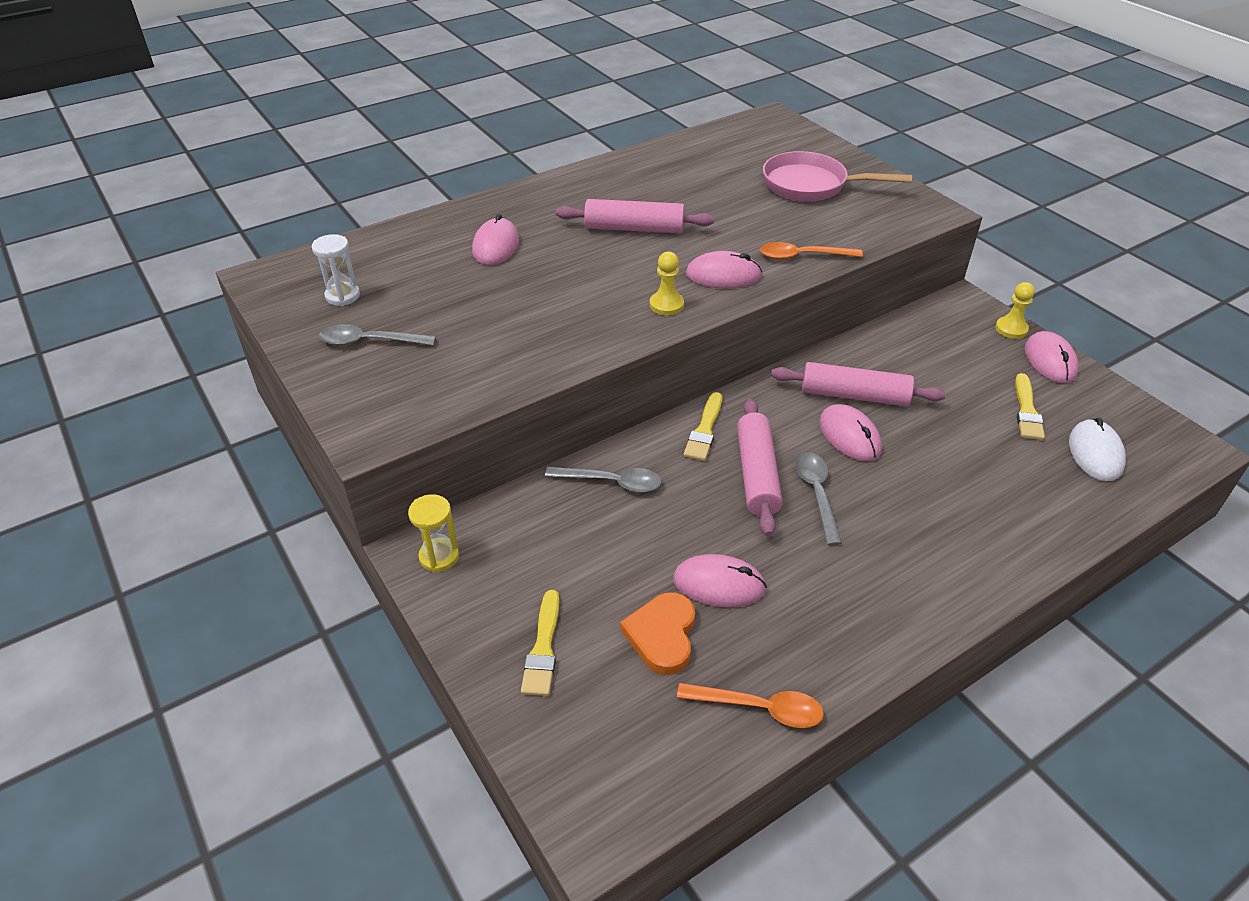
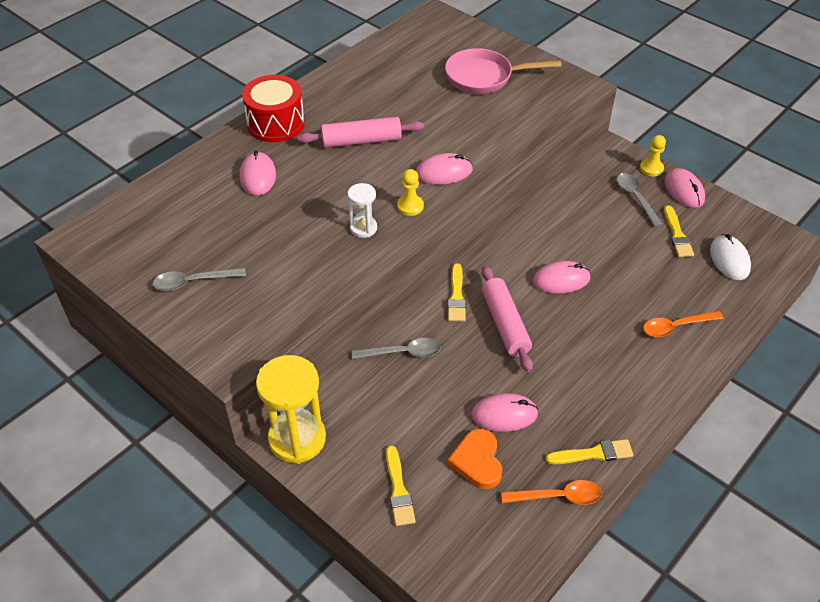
camera: 15 degrees left, 5 degrees up
(342, 296) = (153, 245): white hourglass -> white hourglass (363, 228)
(439, 556) = (297, 439): yellow hourglass -> yellow hourglass, size x1.91
(540, 197) = (276, 123): none -> red drum
(802, 256) = (496, 144): orange spoon -> orange spoon (675, 327)
(816, 493) = (551, 330): grey spoon -> grey spoon (635, 198)
(828, 662) = (593, 454): none -> yellow brush
(849, 436) = (561, 280): pink mouse -> pink mouse turned 60 degrees counterclockwise
(854, 396) = (555, 246): pink rolling pin -> none

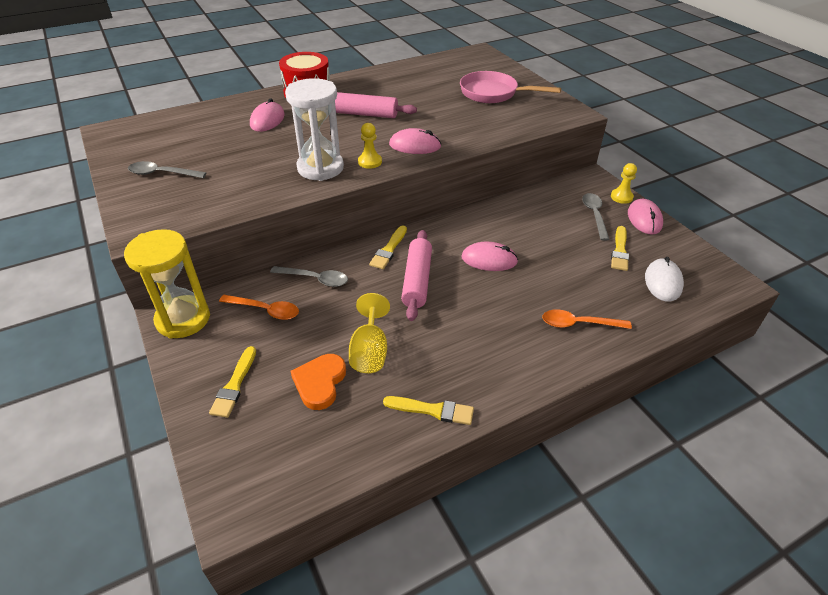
camera: 20 degrees right, 5 degrees down
(363, 228) = (320, 168): white hourglass -> white hourglass, size x1.91
(504, 414) = (370, 351): pink mouse -> yellow goblet
(558, 496) = (375, 438): orange spoon -> orange spoon (265, 310)

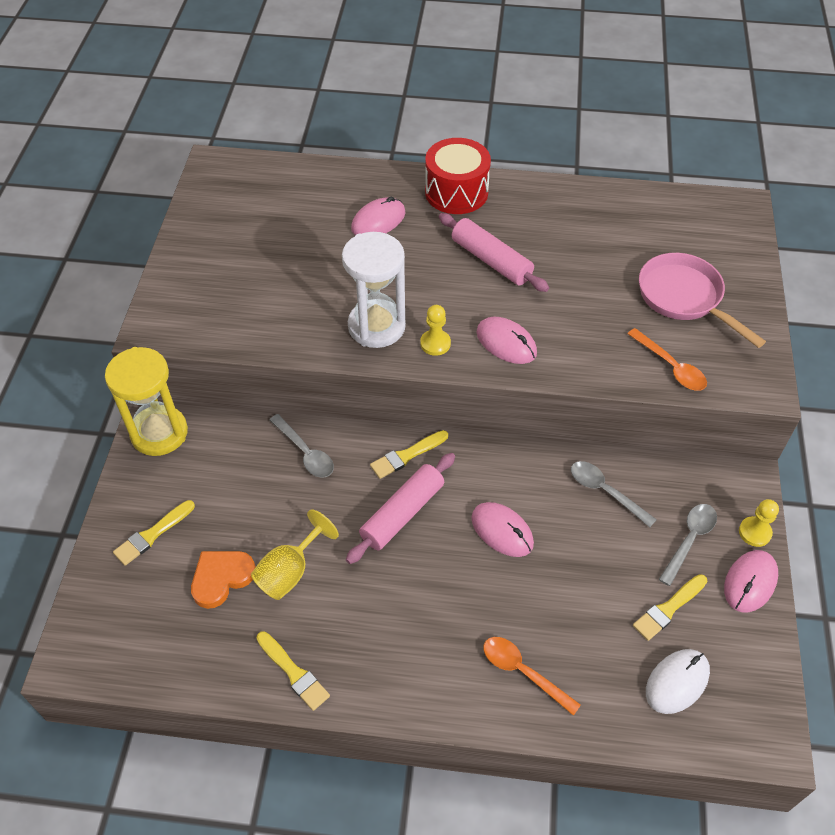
camera: 35 degrees right, 10 degrees up
(162, 174) = (222, 256): grey spoon -> grey spoon (605, 491)
(265, 310) = (234, 465): orange spoon -> orange spoon (671, 367)

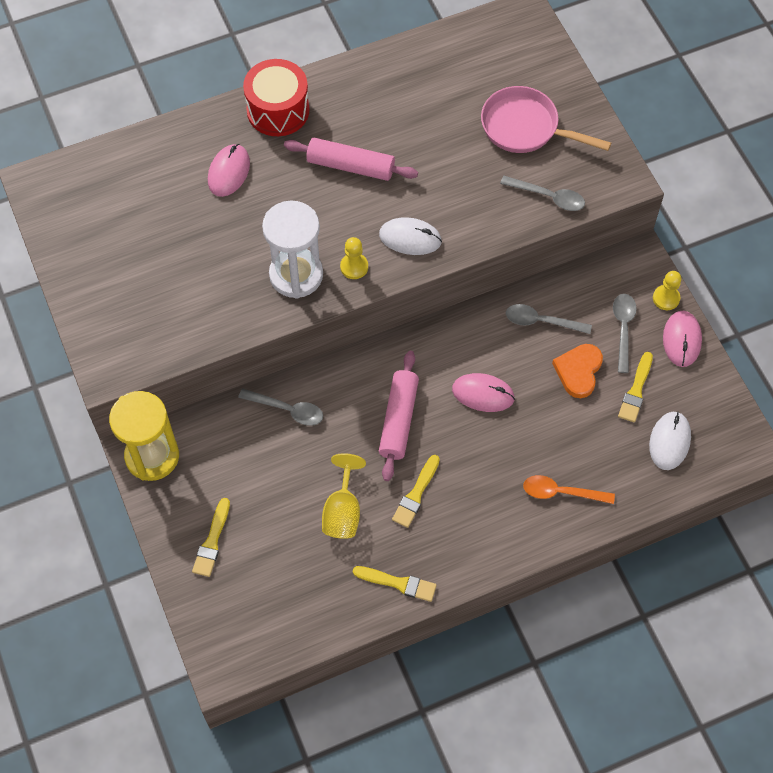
camera: 30 degrees left, 10 degrees up
(221, 578) = (293, 545): orange heart -> orange heart (578, 371)
(406, 455) = (371, 370): yellow brush -> yellow brush (416, 494)
(506, 343) = (410, 238): pink mouse -> white mouse
(671, 367) = (548, 197): orange spoon -> grey spoon

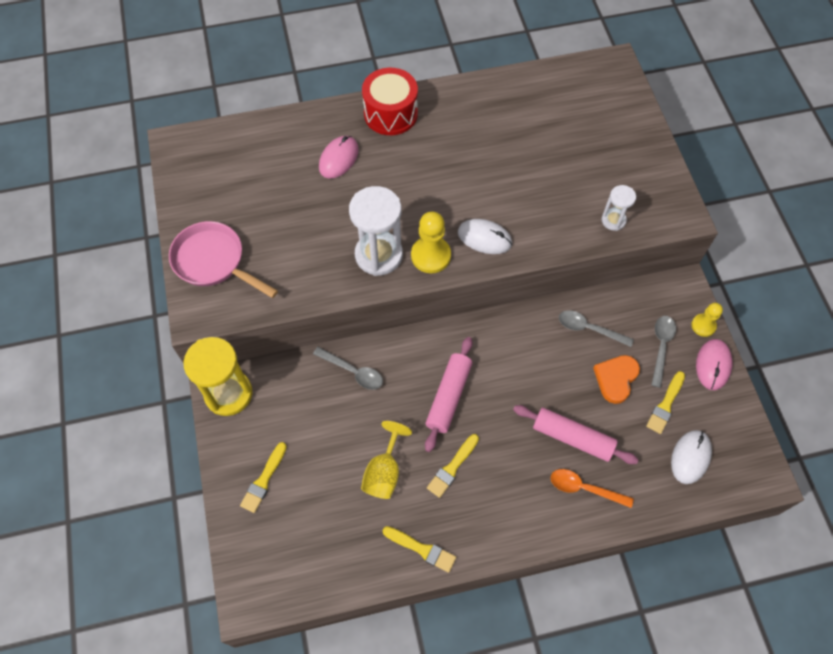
camera: 10 degrees right, 0 degrees up
(351, 166) = (444, 168): pink rolling pin -> pink rolling pin (573, 437)
(354, 267) = (431, 256): yellow pawn -> yellow pawn, size x1.59
(483, 394) = (527, 385): pink mouse -> none
(525, 128) = (601, 158): pink pan -> pink pan (213, 262)
(548, 197) = (613, 220): grey spoon -> white hourglass

